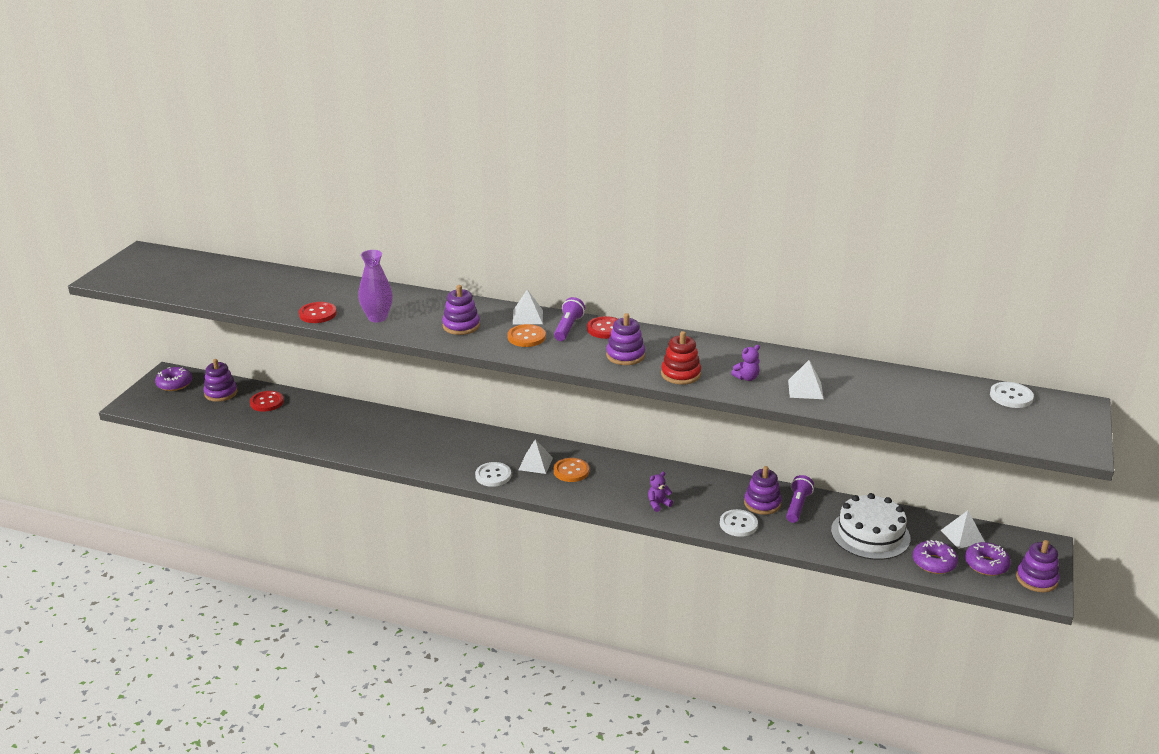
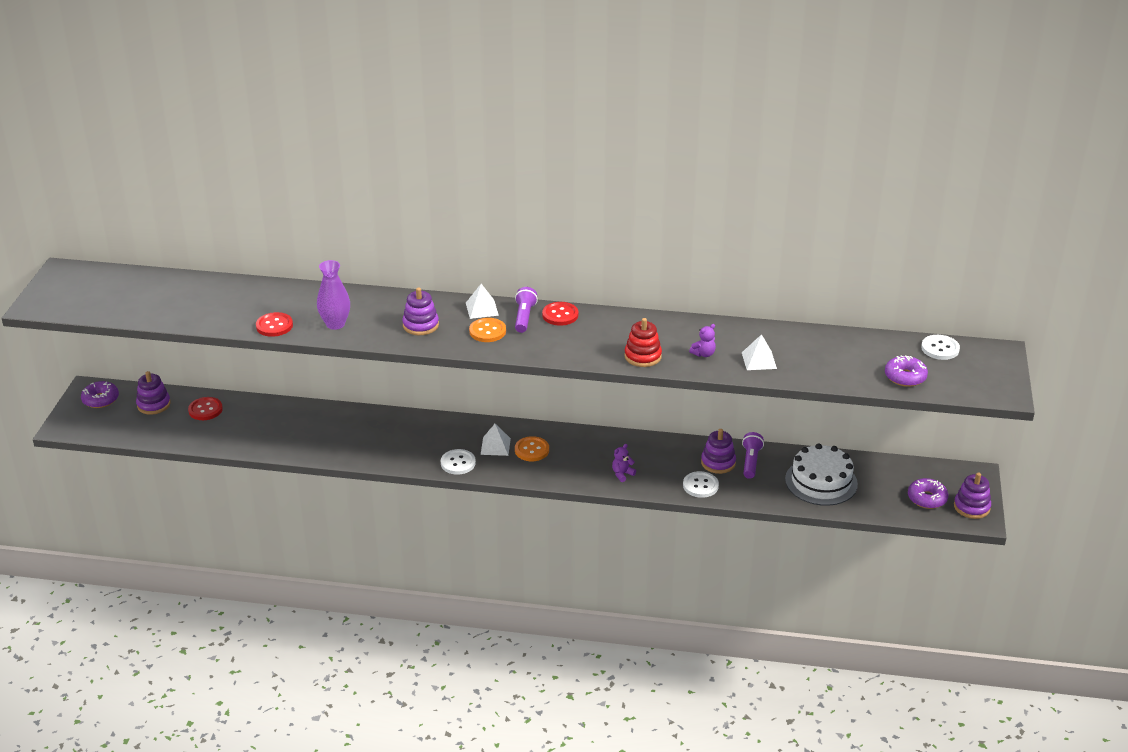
camera: 10 degrees left, 5 degrees up
(625, 355) = (586, 342): purple stacking toy -> none
(934, 563) = (881, 502): purple donut -> purple donut (905, 377)
(962, 536) = (902, 474): white pyramid -> none

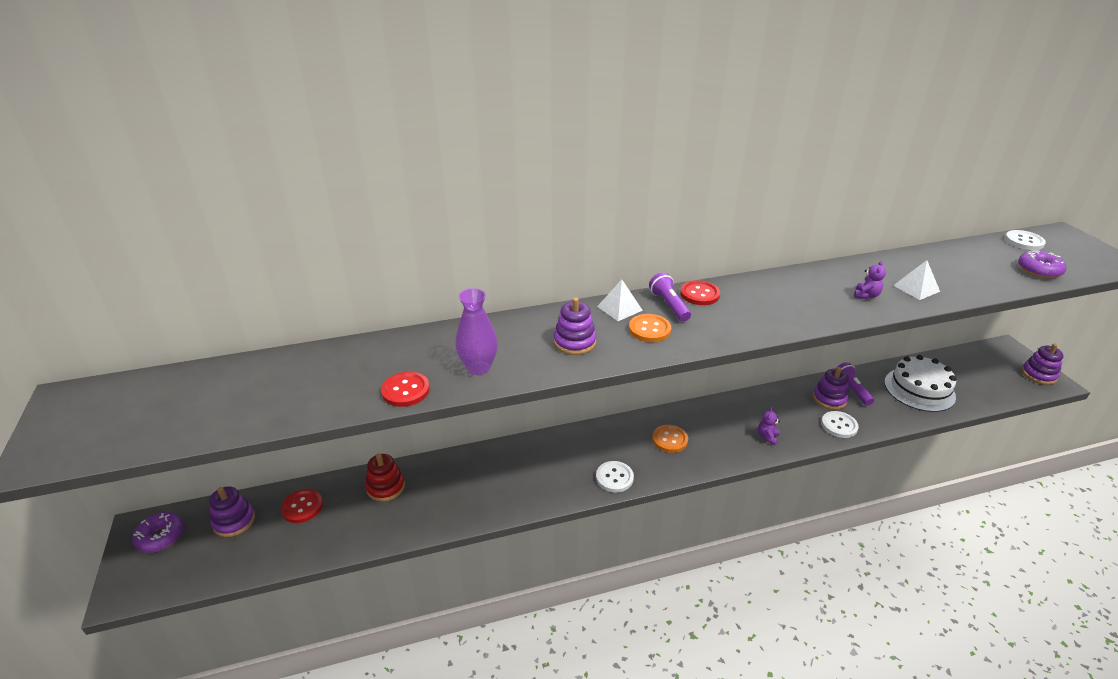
camera: 25 degrees left, 0 degrees up
(495, 446) = (634, 447): white pyramid -> none
(643, 356) = (820, 313): red stacking toy -> red stacking toy (386, 487)
(927, 498) = (1003, 378): purple donut -> none

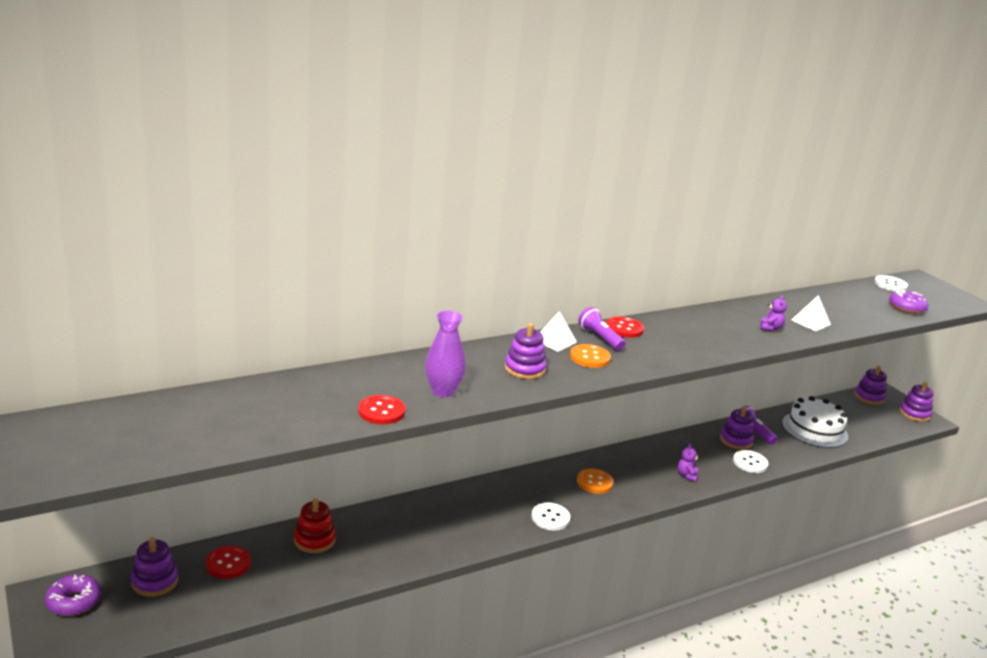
camera: 15 degrees left, 10 degrees down
(988, 353) = (869, 397): none -> purple stacking toy

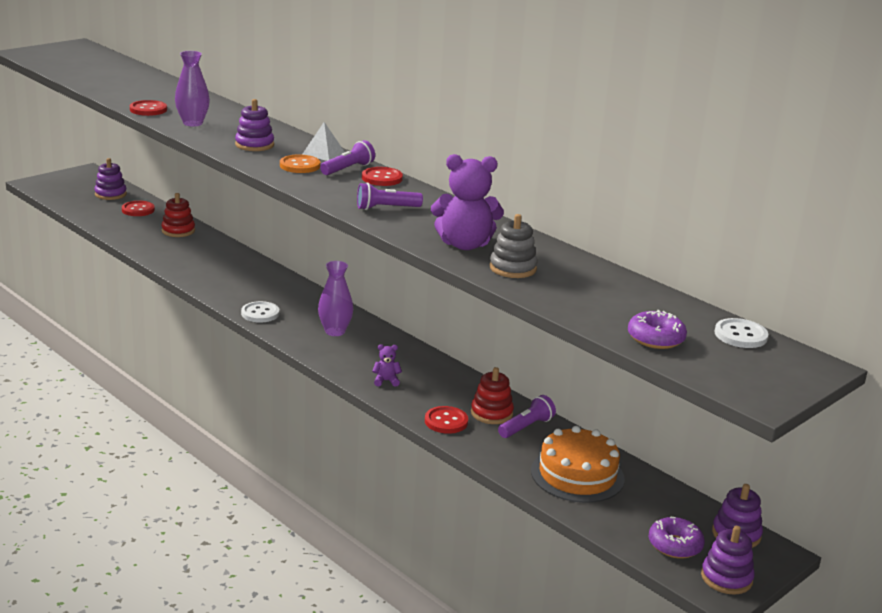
camera: 75 degrees right, 0 degrees up
(74, 602) = (83, 179): purple donut -> purple donut (675, 545)
(594, 482) = (335, 331): orange button -> purple vase
(698, 341) = (386, 208): none -> purple flashlight
(736, 440) = (491, 413): purple stacking toy -> red stacking toy
(750, 463) = (446, 421): white button -> red button
(770, 328) = (465, 244): purple teddy bear -> purple teddy bear, size x2.22
(810, 322) = (513, 268): white pyramid -> grey stacking toy
(814, 429) = (577, 475): white cake -> orange cake

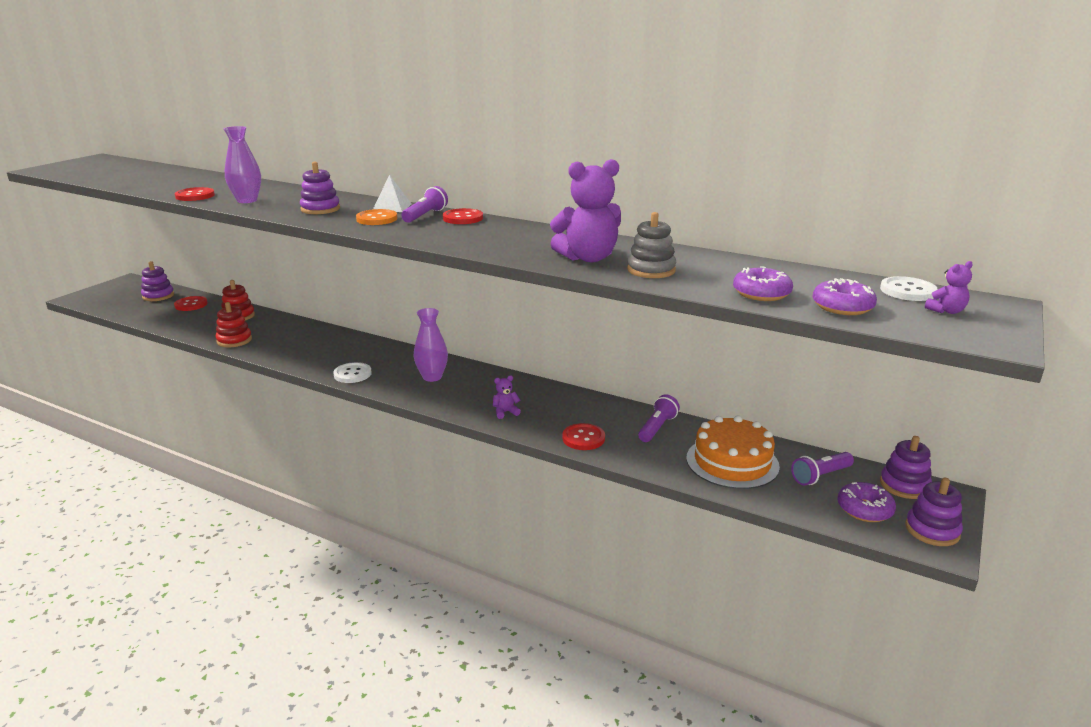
camera: 15 degrees left, 0 degrees up
(386, 208) = (487, 240): purple flashlight -> purple flashlight (820, 476)
(491, 413) = (618, 422): red stacking toy -> red stacking toy (234, 340)
(593, 311) = (761, 293): none -> purple donut
(752, 362) = (946, 311): none -> purple teddy bear

